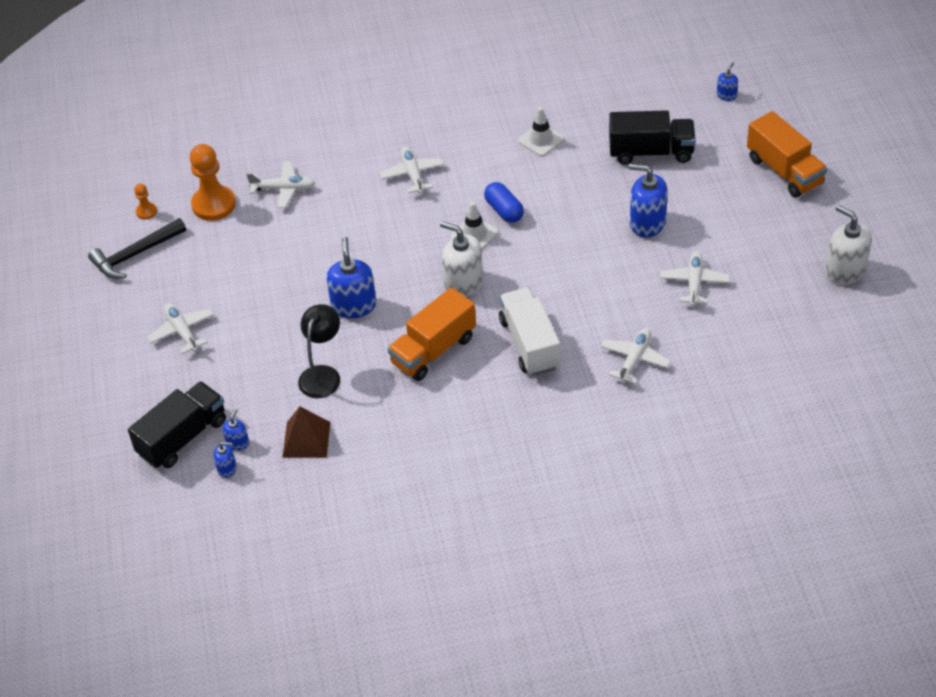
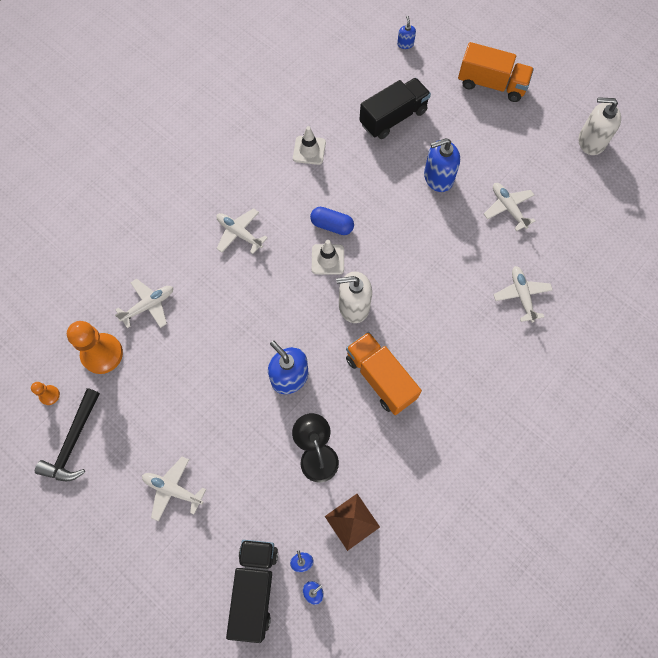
camera: 40 degrees left, 20 degrees up
(433, 350) = (380, 378): orange truck -> orange truck turned 135 degrees clockwise
(529, 344) = (442, 328): white truck -> none

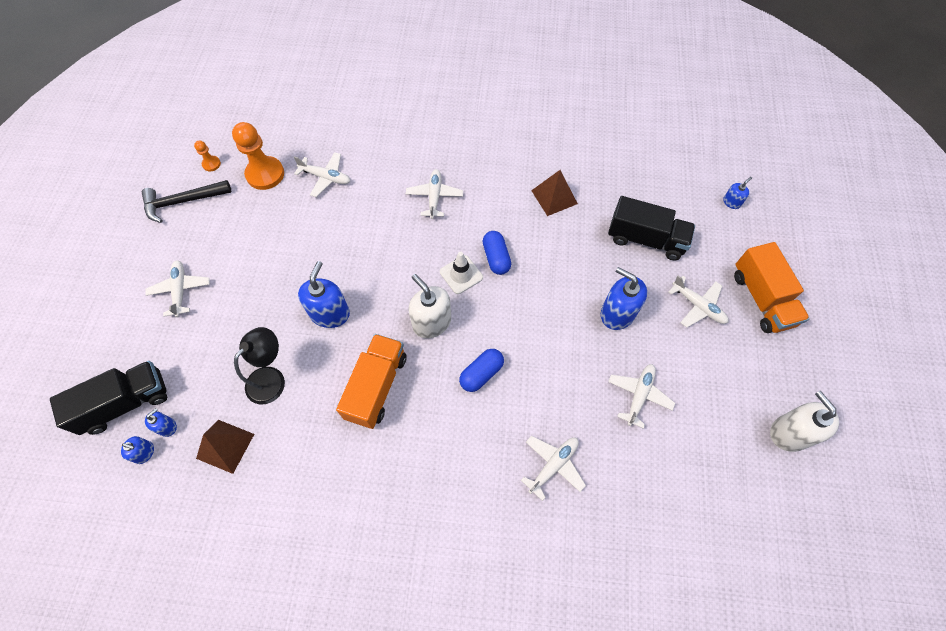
camera: 55 degrees right, 5 degrees down
(309, 150) = (554, 197): white traffic cone -> brown pyramid
(421, 298) = (481, 374): none -> blue capsule
(469, 125) = (698, 306): none -> white plane

